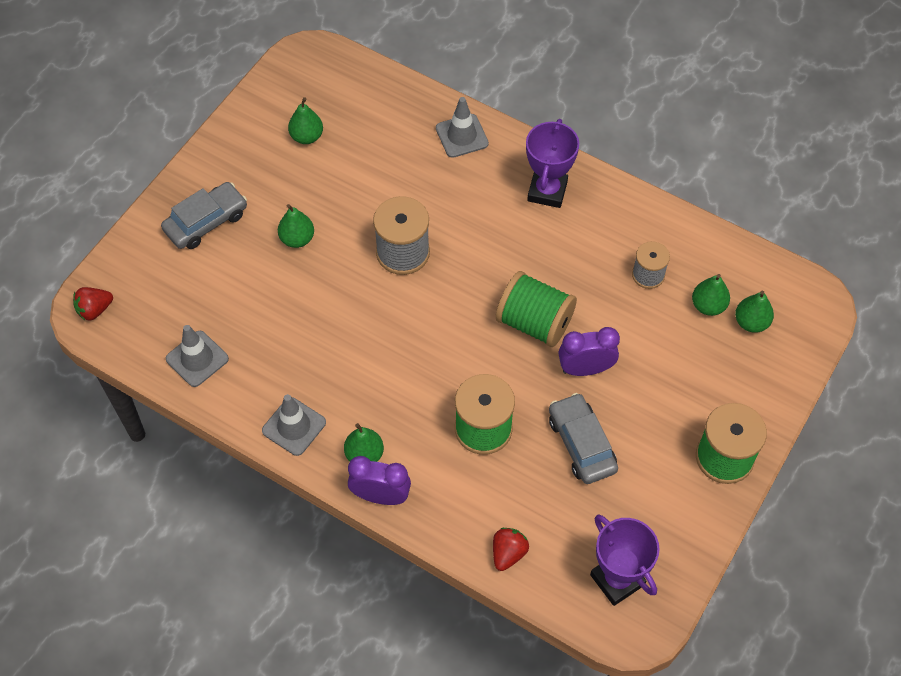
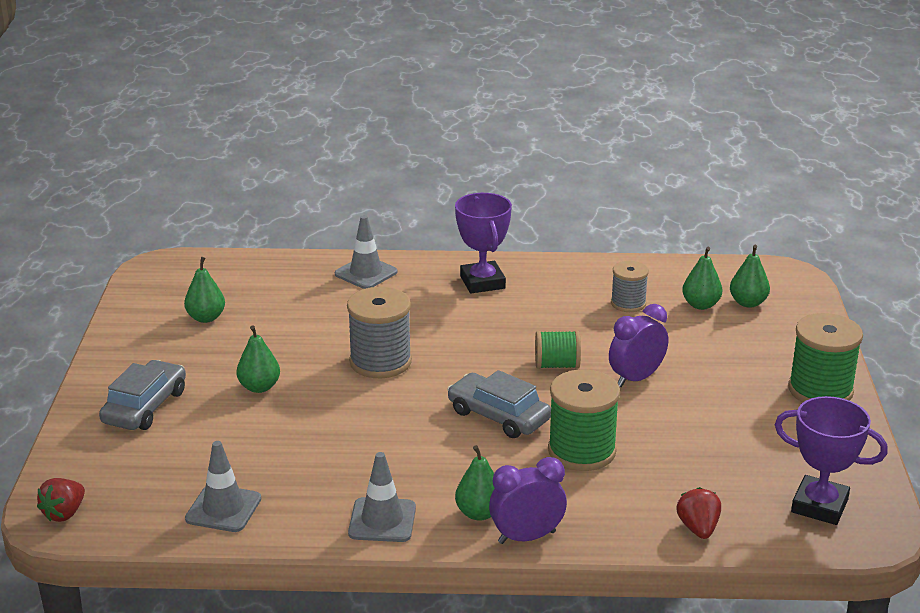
camera: 30 degrees left, 30 degrees down
(534, 322) = (557, 365): green spool -> green spool, size x0.61
(581, 444) = (686, 427): grey car -> grey car (498, 416)

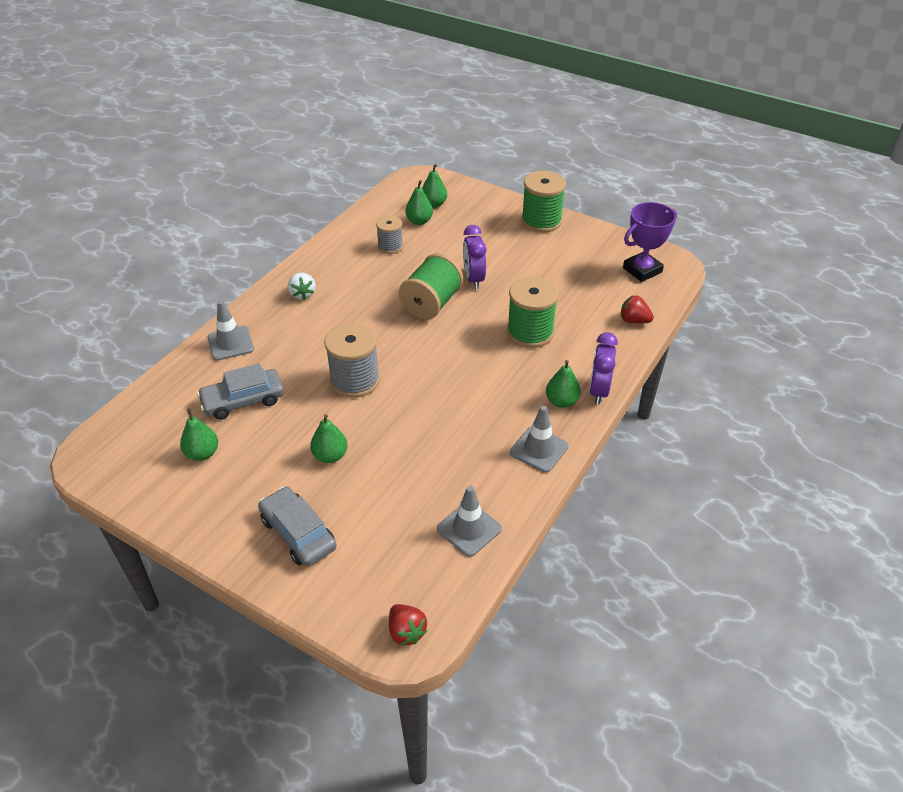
camera: 60 degrees left, 15 degrees up
(482, 282) = (302, 294): purple trophy -> white strawberry
(498, 416) = (465, 351): grey car -> grey car (243, 400)
(557, 365) = (431, 304): green spool -> green spool, size x1.65

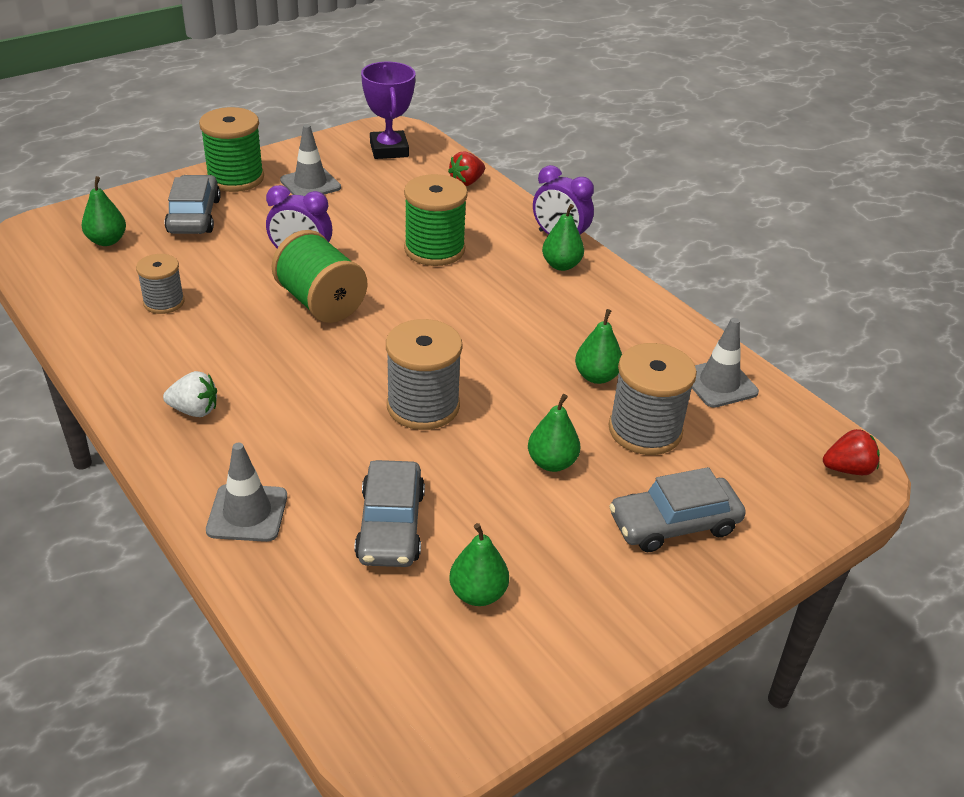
camera: 70 degrees left, 5 degrees down
(388, 496) = (645, 430): none -> grey spool
(419, 221) = (132, 263): green pear -> green pear (596, 376)
(485, 223) = (194, 216): none -> grey car
(539, 449) = (625, 302): grey traffic cone -> grey traffic cone (310, 184)

